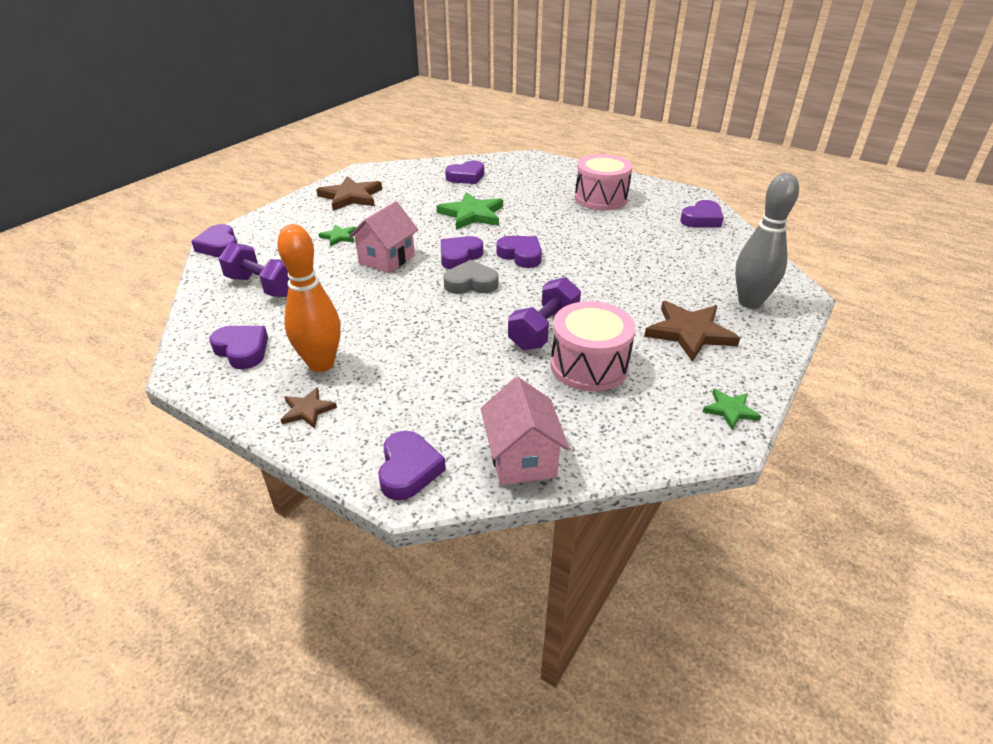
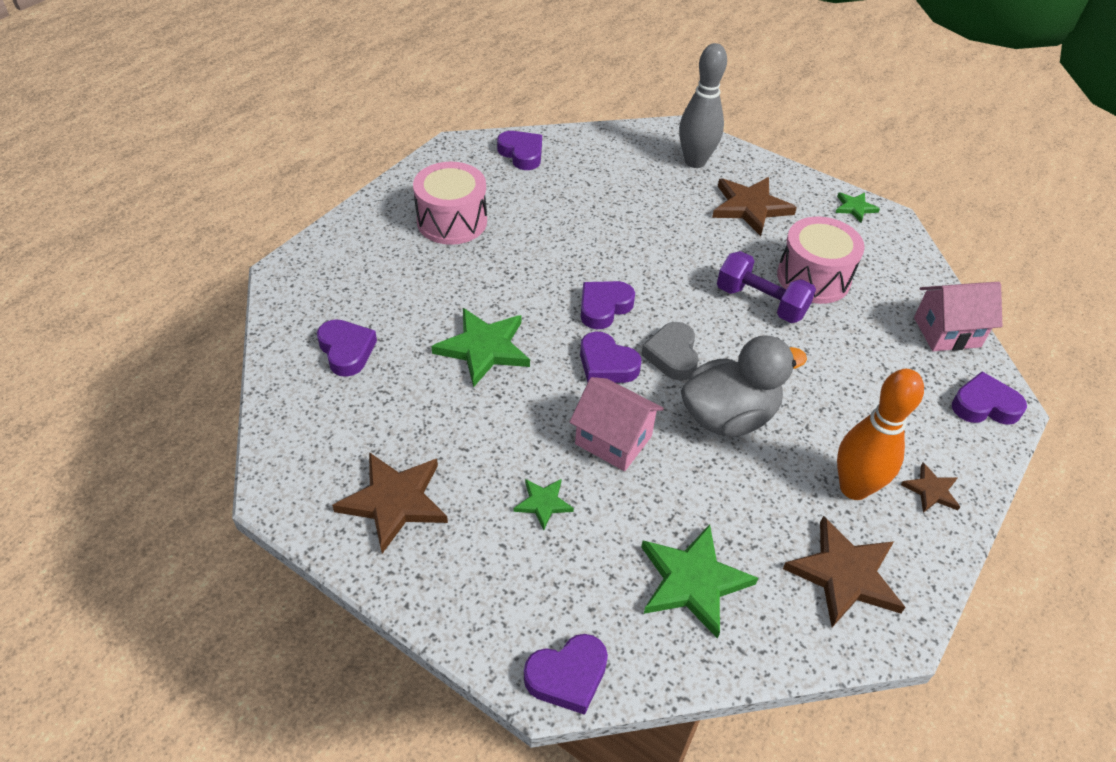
camera: 90 degrees left, 10 degrees up
(242, 350) = (844, 575): purple heart -> brown star
(263, 286) = (693, 581): purple dumbbell -> green star
(405, 306) = (728, 416): none -> grey duck

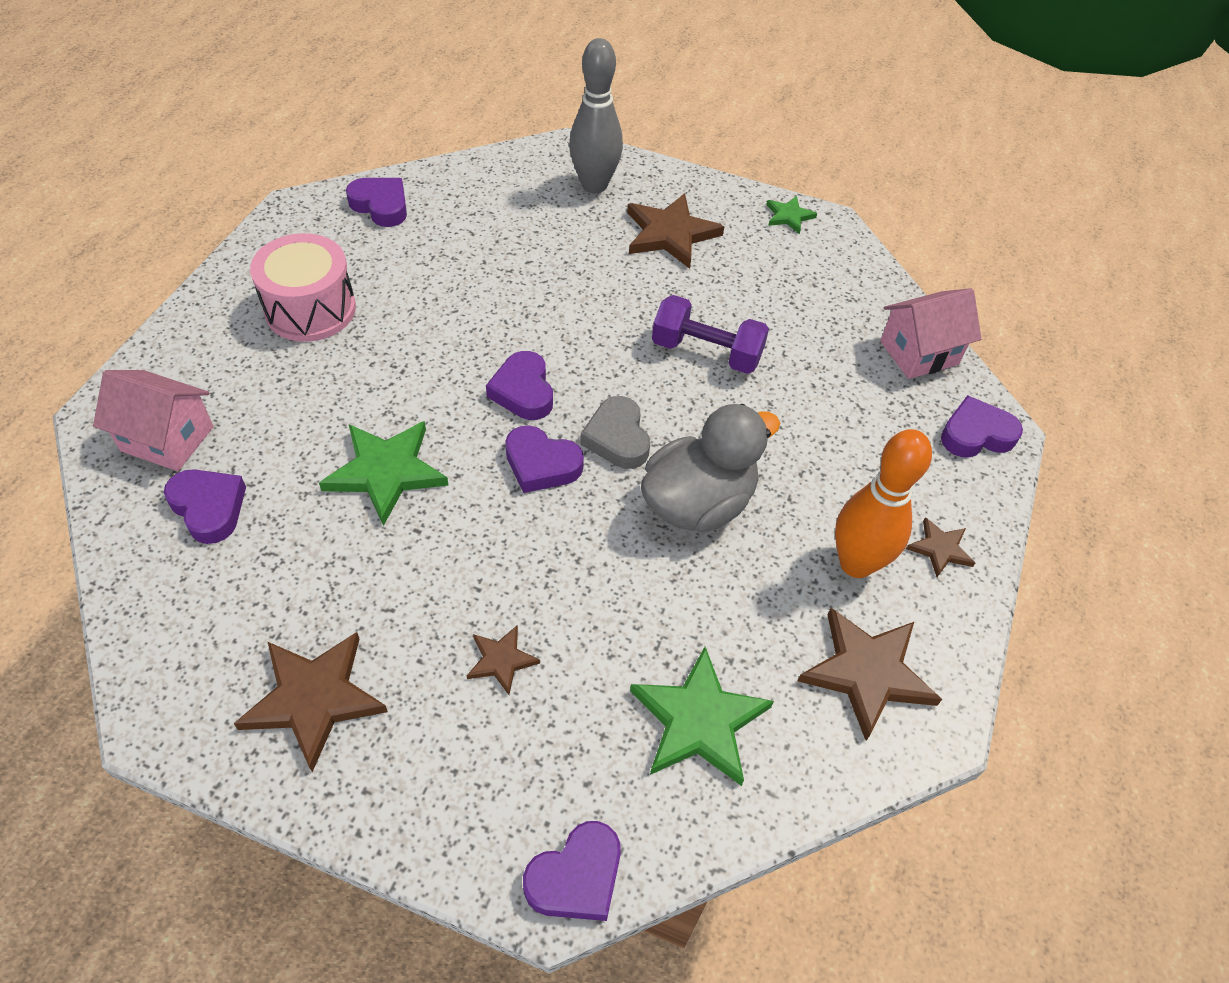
camera: 15 degrees left, 5 degrees up
(543, 503) = (501, 660): green star -> brown star
(604, 307) = (523, 391): purple heart -> purple heart turned 45 degrees counterclockwise
(613, 440) = (569, 561): pink house -> pink house (167, 439)
(813, 278) = (760, 311): pink drum -> none

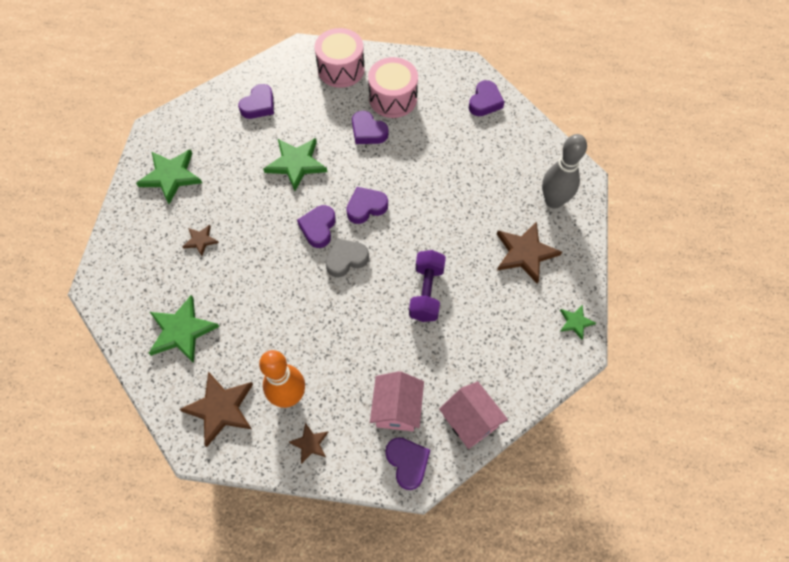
camera: 80 degrees right, 10 degrees up
(167, 439) = (293, 76): pink house -> pink house (397, 409)
(197, 364) = (341, 69): none -> pink drum
(314, 699) = (171, 176): brown star -> green star
(576, 877) = (102, 295): purple heart -> purple heart (368, 131)
(698, 503) = (311, 308): grey duck -> none

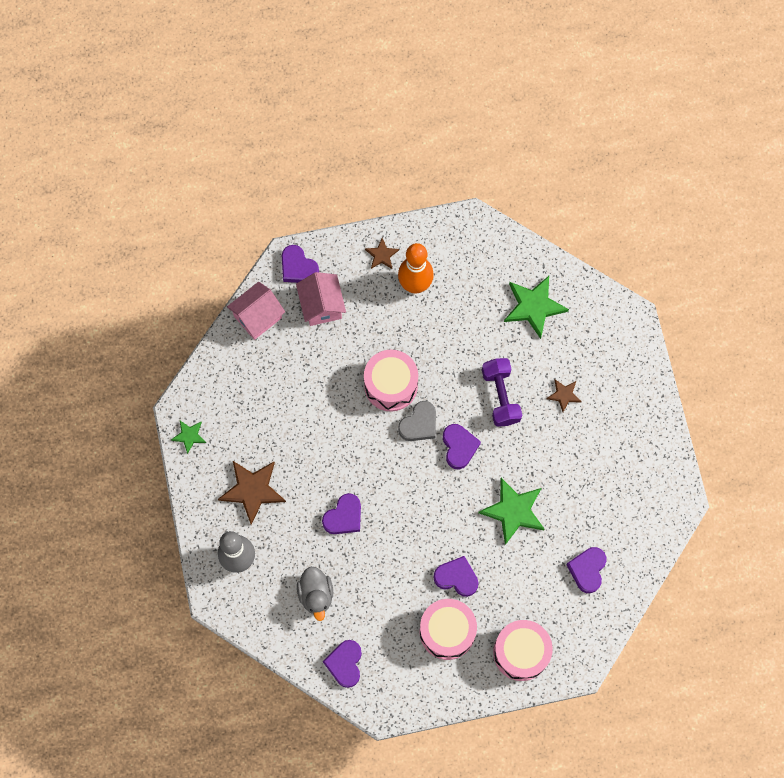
camera: 160 degrees right, 10 degrees up
(171, 176) = (630, 452): green star -> none
(220, 408) = (467, 256): brown star -> none
(358, 303) = (391, 385): none -> pink drum
(366, 207) = (422, 486): purple heart -> purple heart (344, 517)
(426, 292) = (332, 417): purple dumbbell -> purple dumbbell (500, 396)
(470, 421) = (258, 317): pink house -> pink house turned 75 degrees counterclockwise
(492, 155) = (316, 595): none -> grey duck

